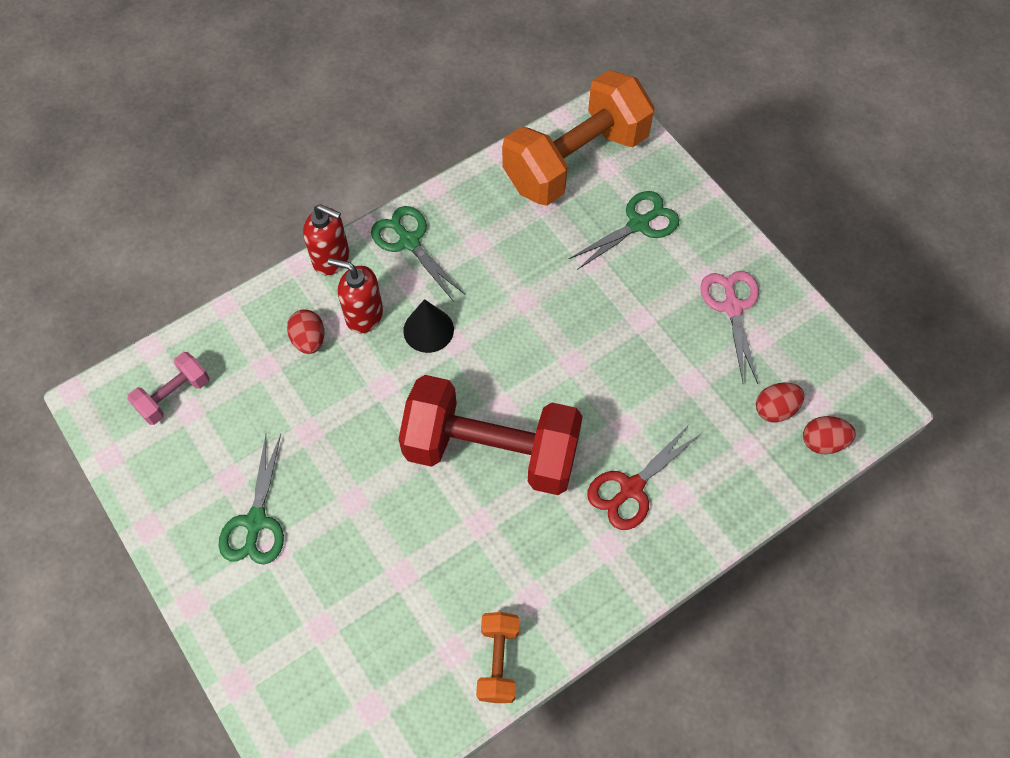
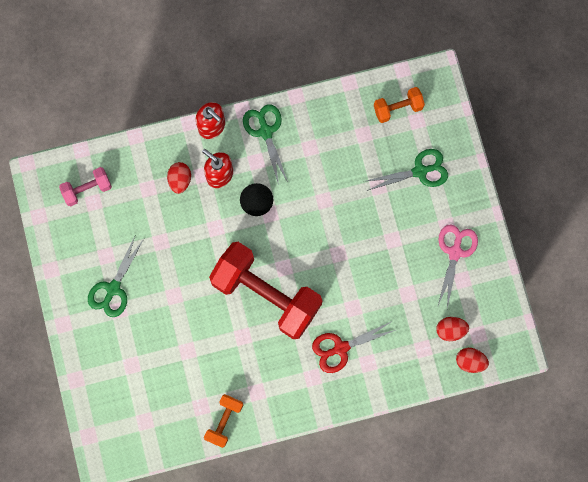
camera: 20 degrees right, 15 degrees up
(576, 161) = (398, 108): orange dumbbell -> orange dumbbell, size x0.46

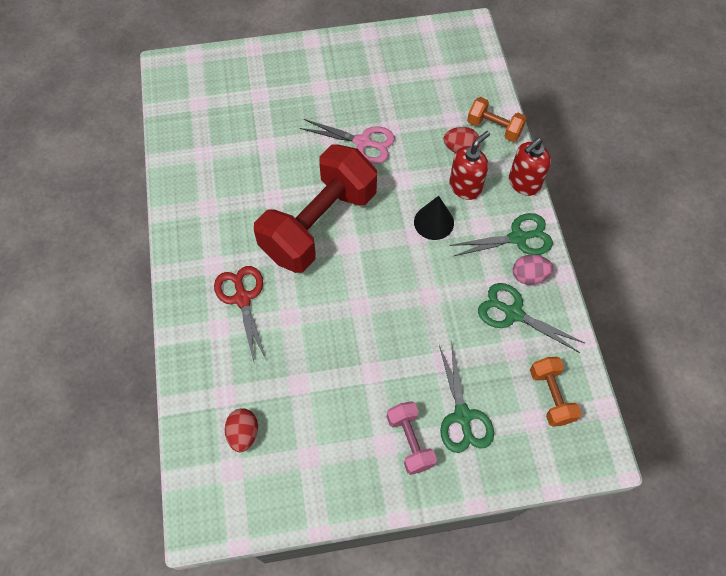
camera: 95 degrees right, 15 degrees down
(87, 189) = (453, 67): pink dumbbell -> pink dumbbell (410, 441)
(113, 288) = (343, 83): green scissors -> green scissors (513, 313)
(224, 421) = (182, 173): orange dumbbell -> orange dumbbell (494, 128)
(300, 123) = (529, 276): none -> pink egg
(455, 252) = (347, 451): pink scissors -> pink scissors (363, 142)
(470, 361) = (197, 455): red egg -> none

